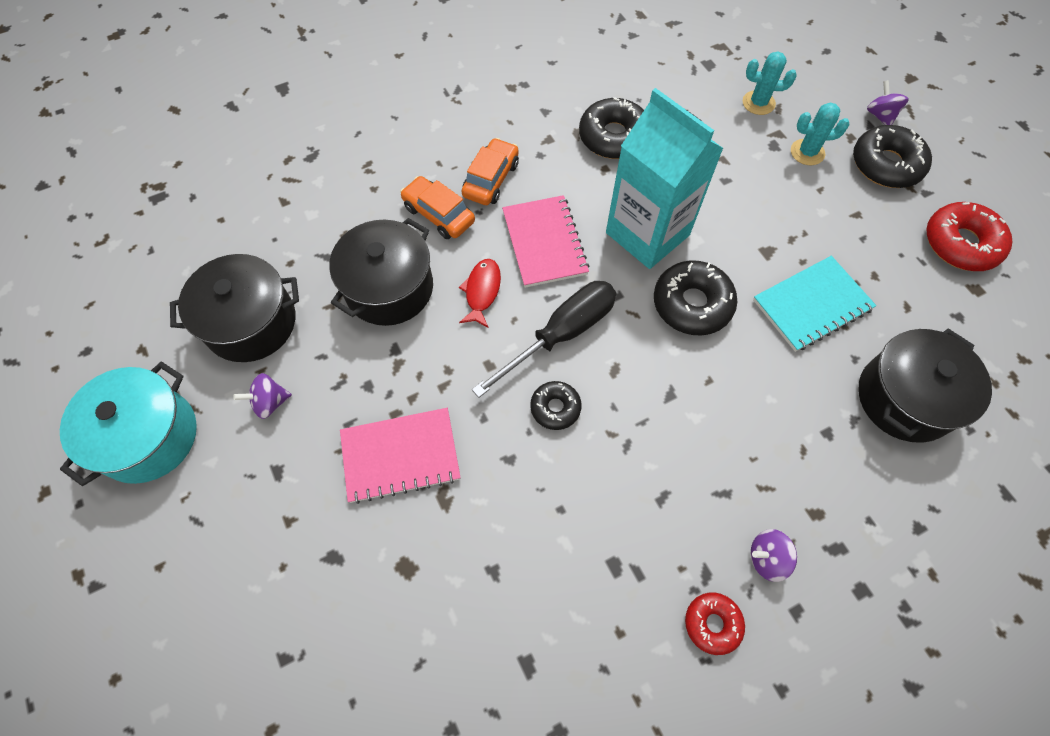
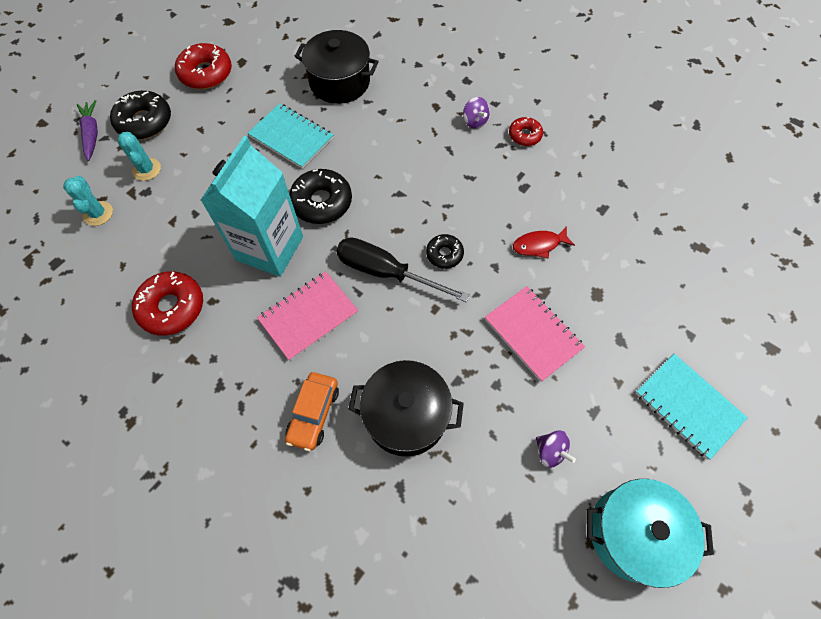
camera: 115 degrees left, 0 degrees up
(212, 587) = (688, 406): none -> turquoise notebook
(251, 323) = (496, 515): black pot -> none
(482, 291) = (375, 342): red fish -> red fish (539, 245)
(491, 179) = (257, 387): orange car -> none
(613, 137) = (172, 307): black donut -> red donut
(880, 116) = (92, 134): purple spinning top -> purple carrot

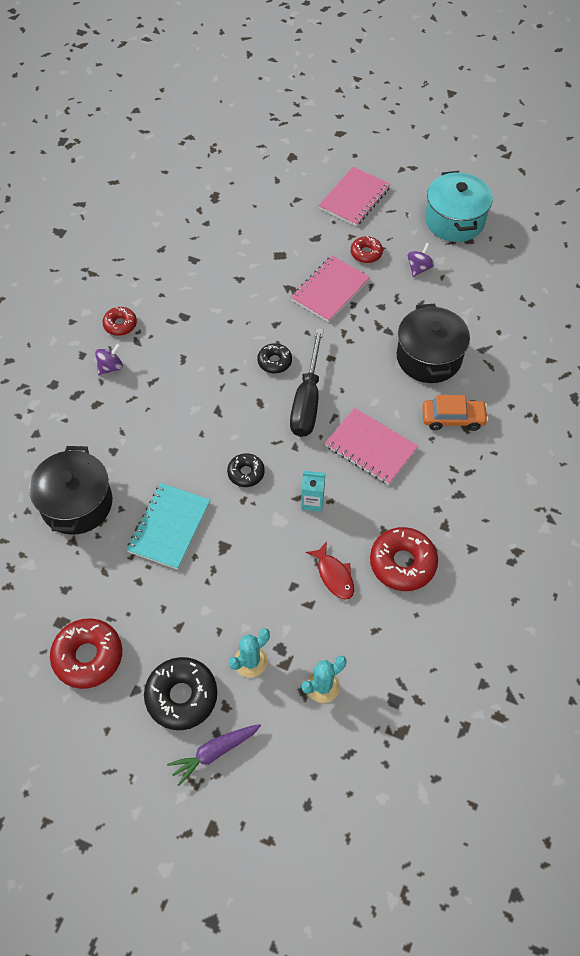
camera: 105 degrees left, 5 degrees down
(270, 248) = (312, 501): turquoise carton -> turquoise carton, size x0.41
(322, 202) = (246, 473): black donut -> black donut, size x0.58
(539, 245) = (244, 297): red fish -> red fish (334, 575)
(586, 392) = (366, 253): none -> red donut
(688, 406) = (354, 198): turquoise notebook -> pink notebook

